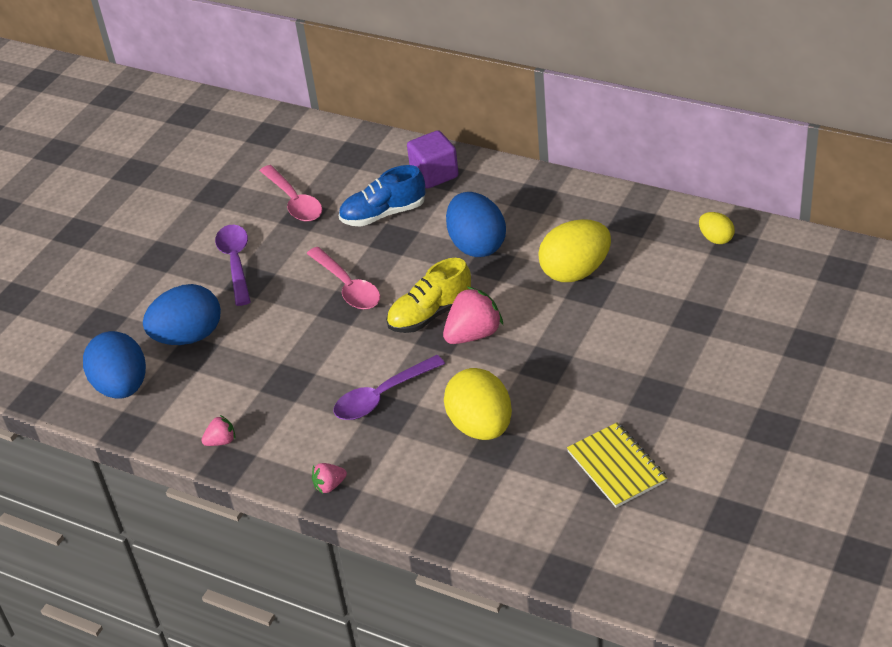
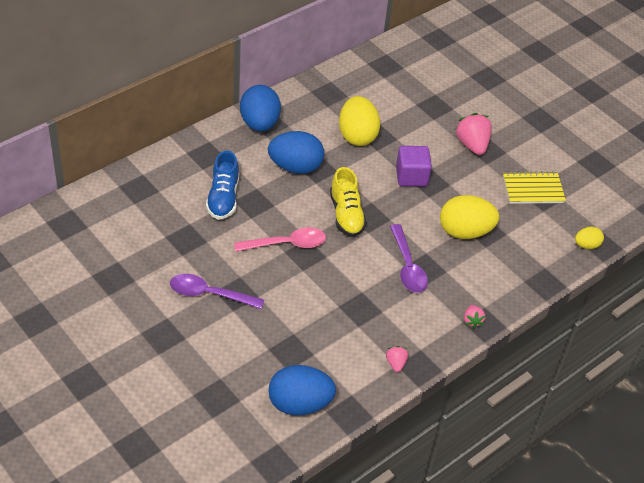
camera: 75 degrees left, 5 degrees up
(188, 336) = (273, 348): blue egg -> blue egg (259, 123)
(294, 202) = (166, 238): pink spoon -> none
(434, 174) = (202, 157): purple cube -> purple cube (411, 176)
(473, 334) = (380, 202): pink strawberry -> pink strawberry (472, 145)
(716, 238) = (374, 69): yellow egg -> yellow egg (586, 245)

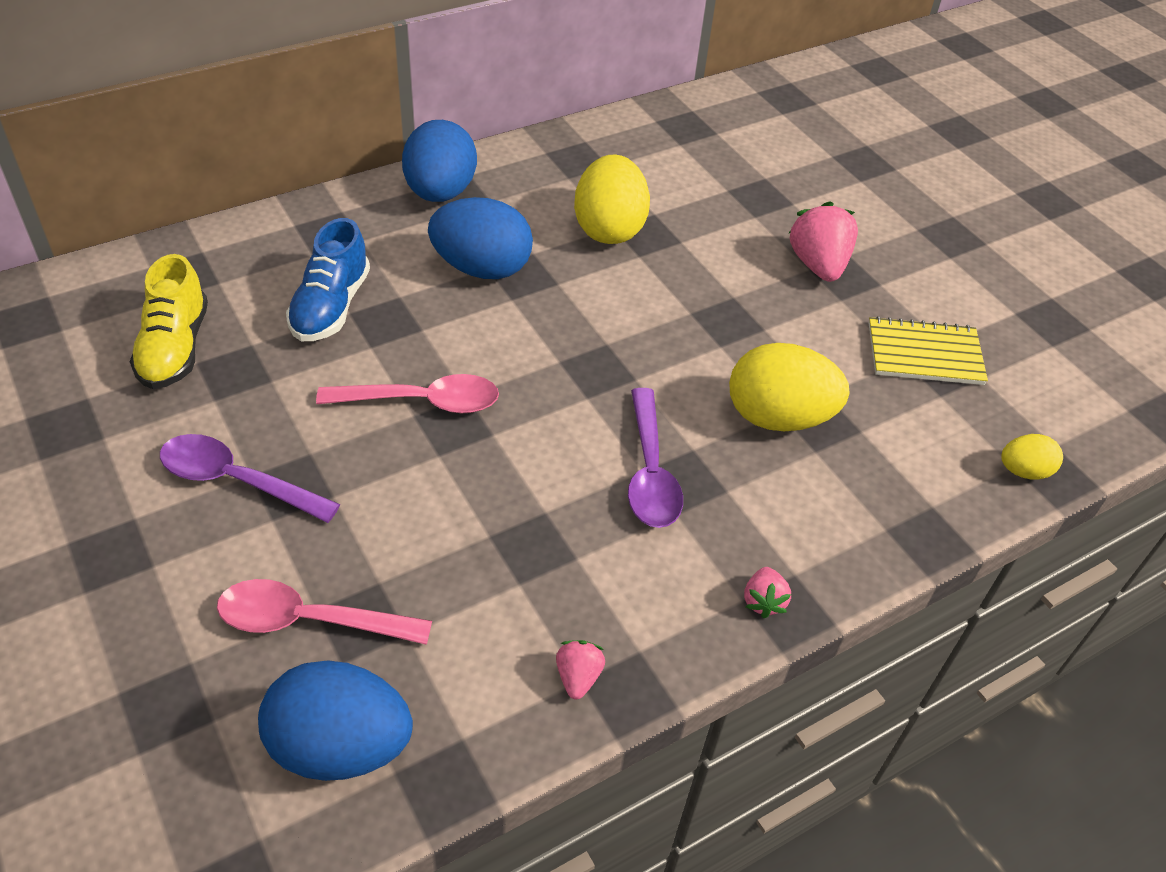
camera: 10 degrees right, 0 degrees up
(267, 354) = (309, 620): none -> pink spoon
(346, 214) = (553, 360): yellow shoe -> yellow shoe (175, 348)
(411, 176) = (693, 307): purple cube -> none

